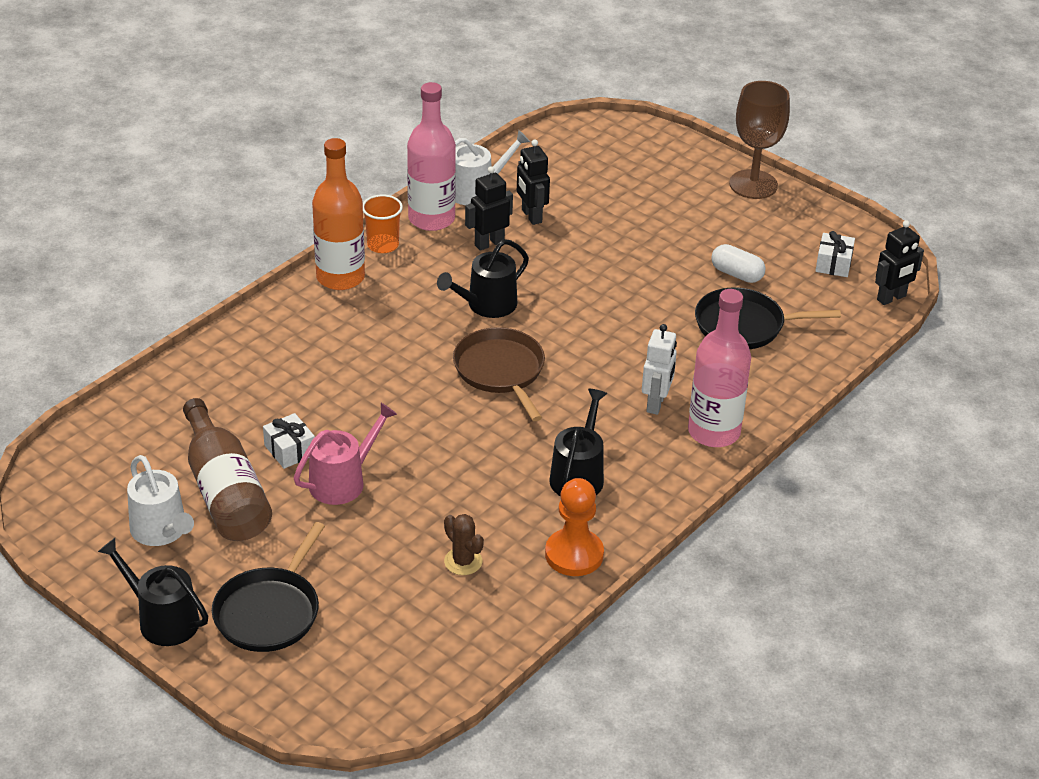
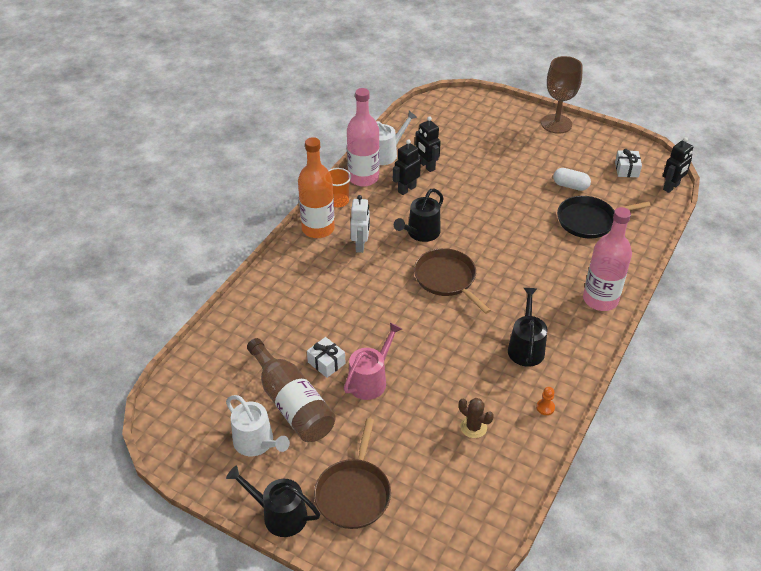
camera: 10 degrees left, 5 degrees up
(269, 611) = (354, 493): black pan -> brown pan
(574, 554) = (545, 407): orange pawn -> orange pawn, size x0.45
(656, 404) = (555, 285): white robot -> white robot (360, 245)

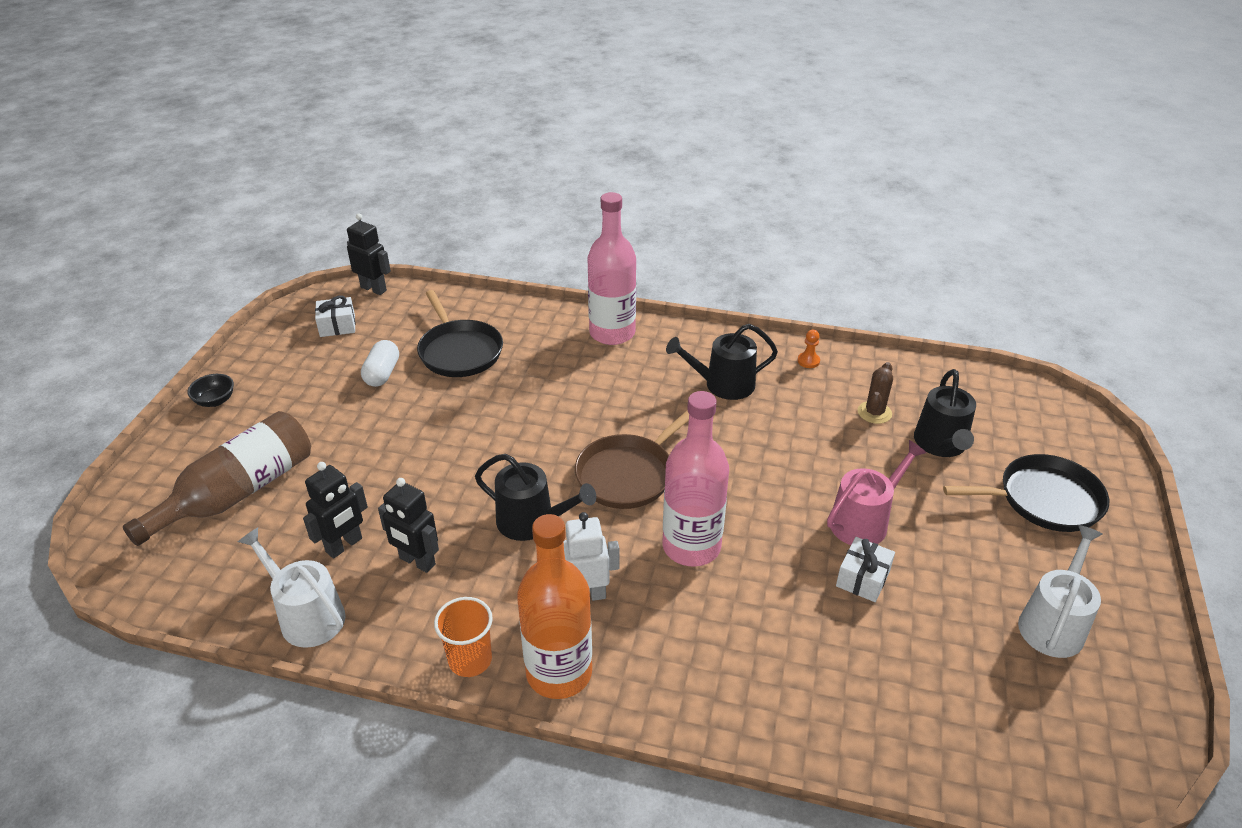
camera: 105 degrees left, 5 degrees down
(279, 515) = (1132, 564): black watering can -> black watering can (941, 444)
(292, 403) = (960, 601): brown bottle -> brown bottle (238, 493)
(354, 493) = (1043, 500): brown pan -> black pan
(363, 178) = (390, 635): pink bottle -> pink bottle (691, 546)
(370, 380) = (863, 521): pink watering can -> pink watering can turned 120 degrees clockwise
(556, 124) = (215, 401): brown goblet -> black bowl

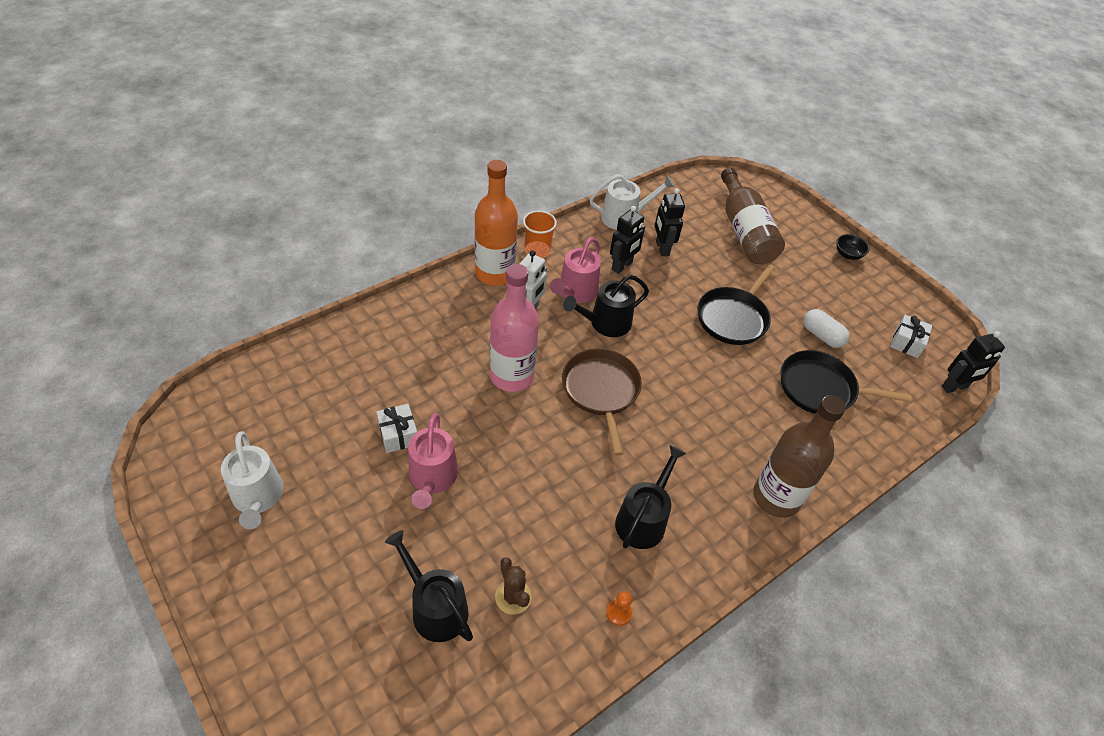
camera: 125 degrees right, 10 degrees up
(417, 561) = (622, 266): black robot -> black robot turned 150 degrees clockwise
(509, 575) = (575, 292): none -> pink watering can
(612, 333) = (776, 497): pink bottle -> brown bottle
(1043, 500) = (318, 615): black pan -> black pan (733, 317)

